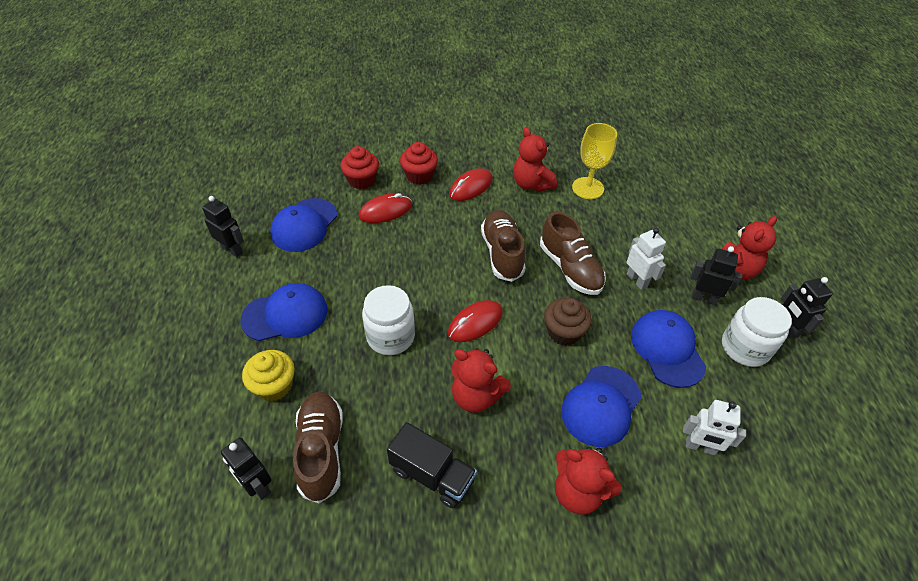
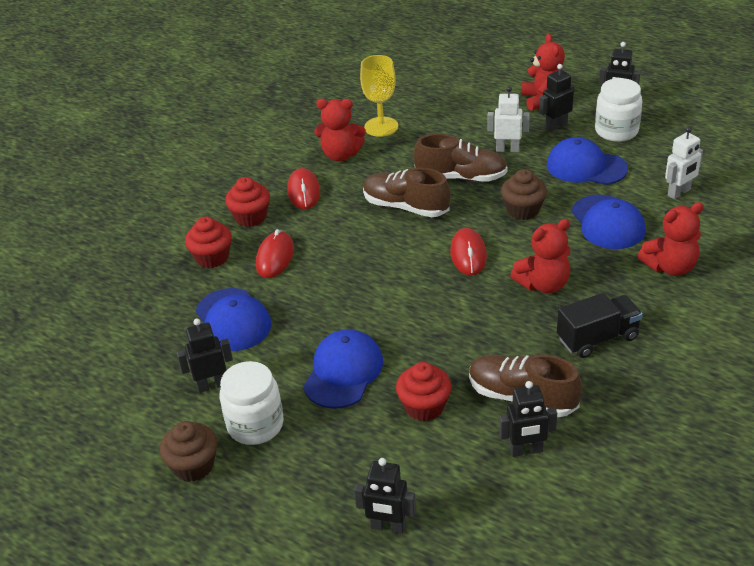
camera: 50 degrees left, 10 degrees down
(132, 429) = (388, 527): none -> black robot
(150, 283) = (193, 466): none -> brown cupcake
(274, 386) = (424, 406): yellow cupcake -> red cupcake
(390, 336) = (436, 311): white jar -> white jar (255, 425)

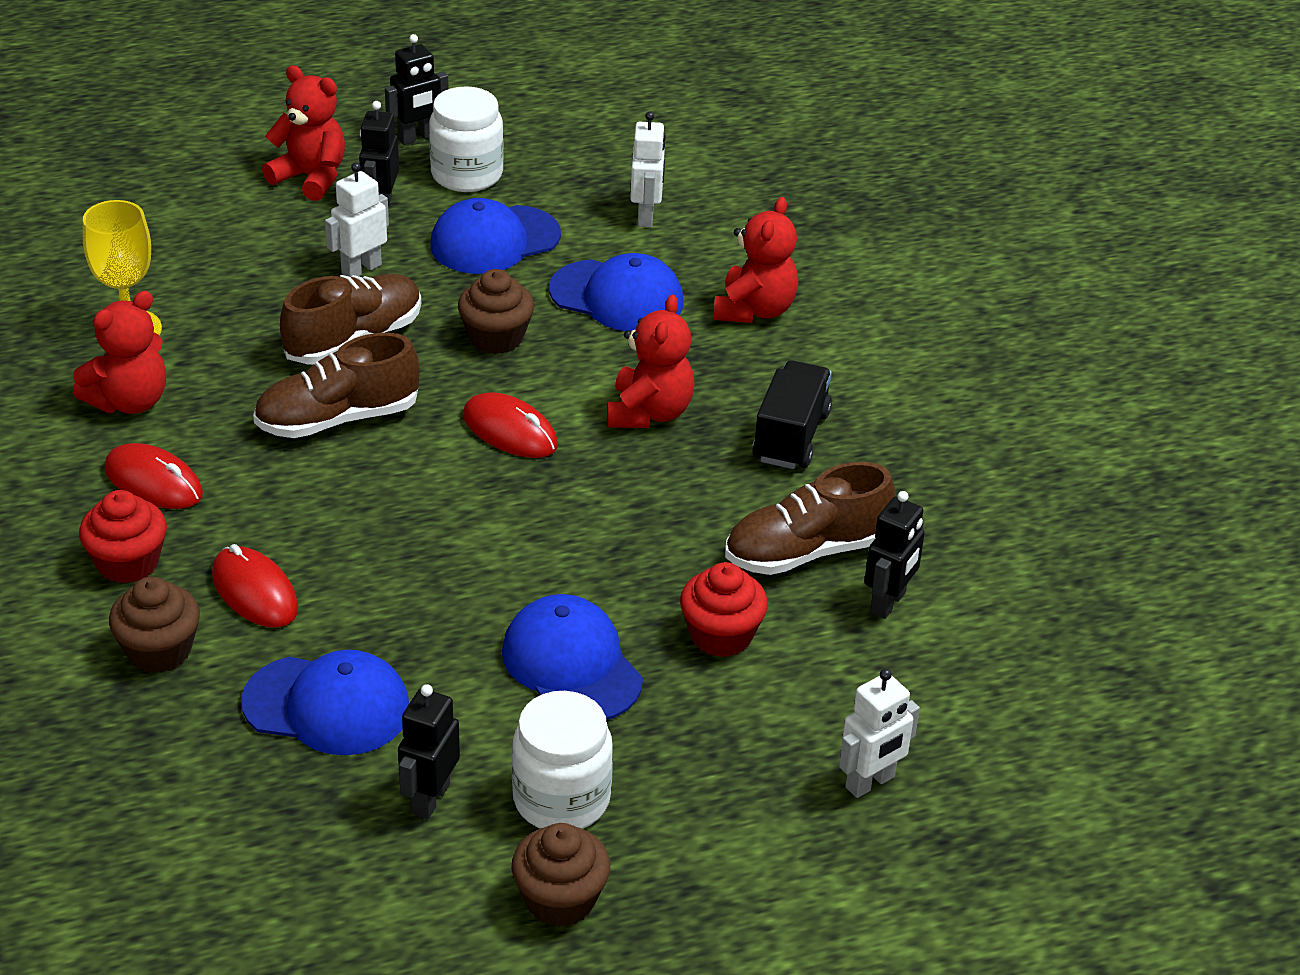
camera: 55 degrees left, 0 degrees up
(212, 257) = (159, 650): red cupcake -> brown cupcake
(388, 527) = (870, 782): black robot -> white robot

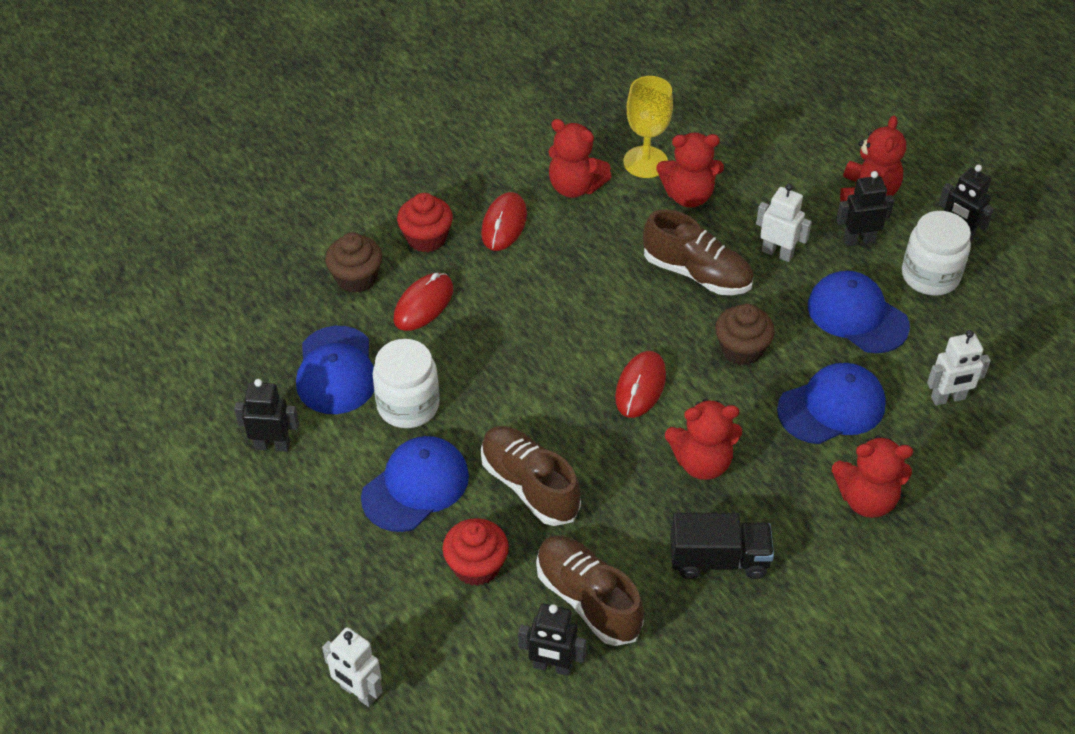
camera: 75 degrees right, 10 degrees up
(216, 311) = (688, 196): none -> red teddy bear
(337, 419) = (607, 291): brown shoe -> brown shoe (529, 485)
(560, 899) = (206, 536): brown cupcake -> none
(561, 799) = (291, 513): white jar -> white jar (408, 405)
(617, 297) = (832, 407): blue cap -> blue cap turned 120 degrees counterclockwise

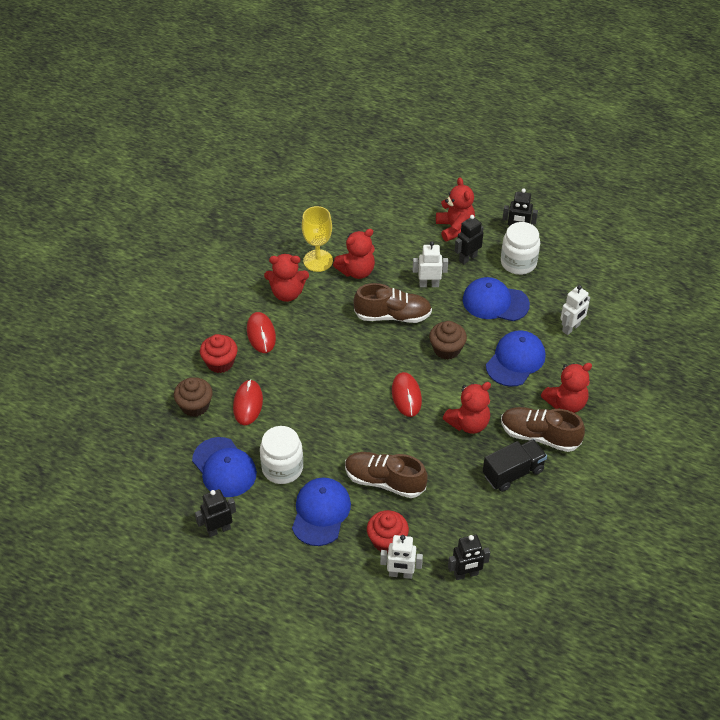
camera: 30 degrees left, 0 degrees up
(358, 692) = (372, 643): white robot -> white robot (400, 574)
(587, 599) = (459, 528): brown shoe -> brown shoe (539, 436)

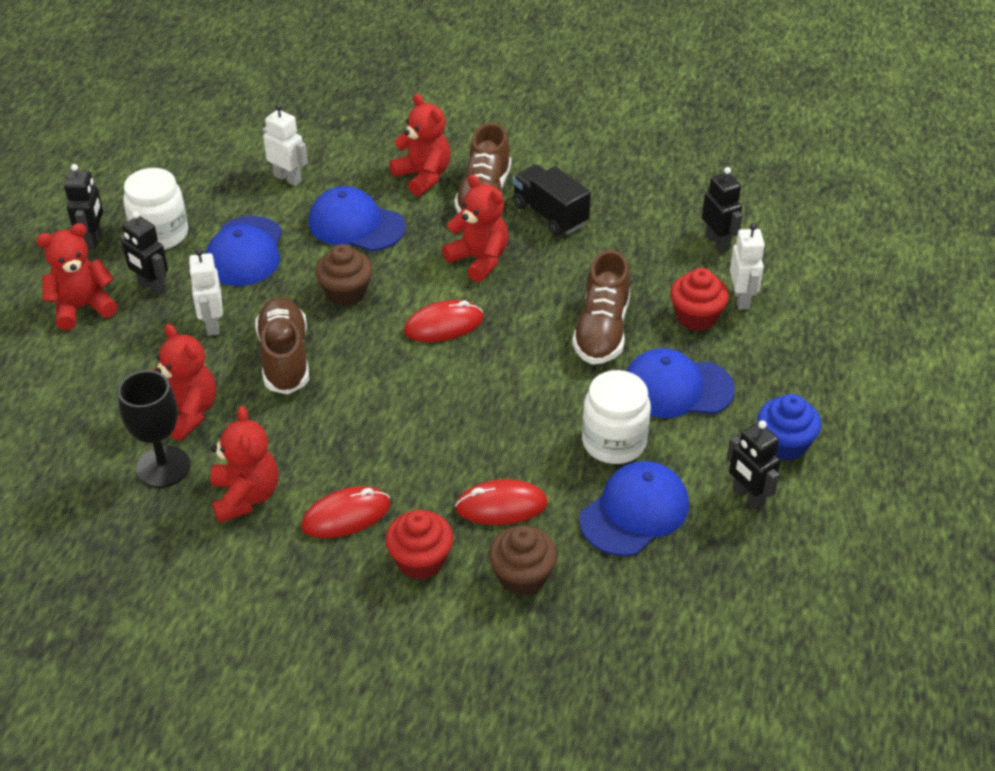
camera: 100 degrees left, 5 degrees down
(256, 562) = (784, 444): none -> blue cupcake
(318, 261) = (163, 467): yellow goblet -> black goblet

